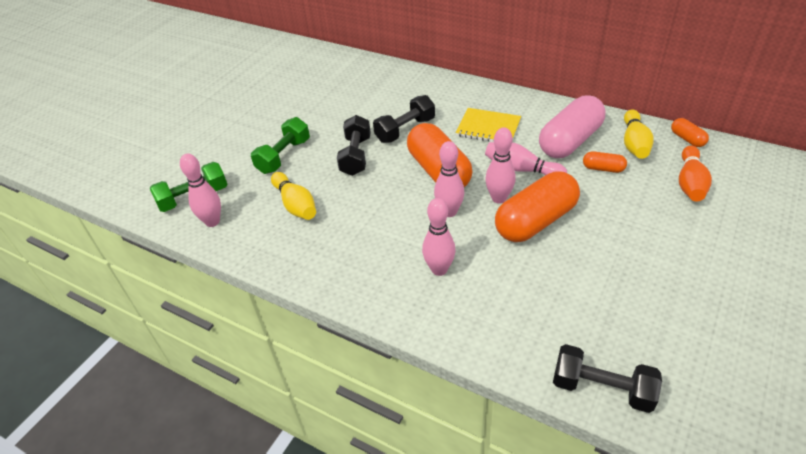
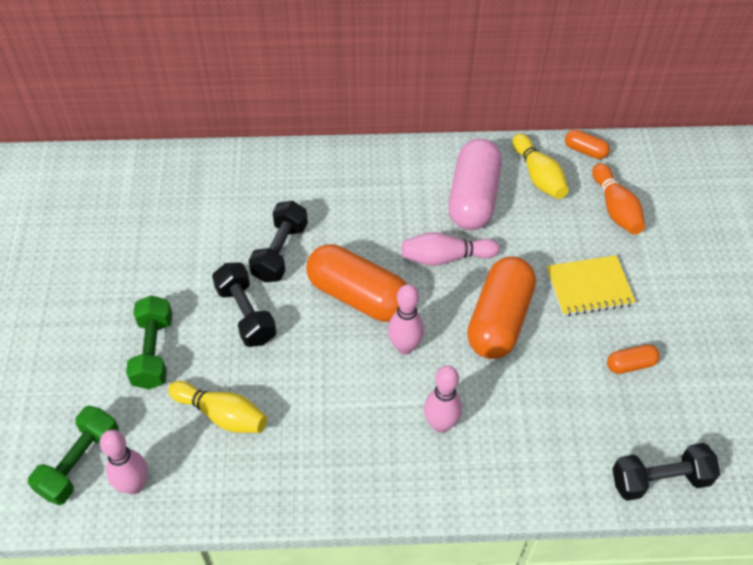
camera: 35 degrees left, 10 degrees up
(488, 128) = (375, 212): yellow notebook -> yellow notebook (589, 287)
(499, 198) = (445, 306): pink bowling pin -> none
(603, 169) = (526, 223): orange capsule -> orange capsule (630, 364)

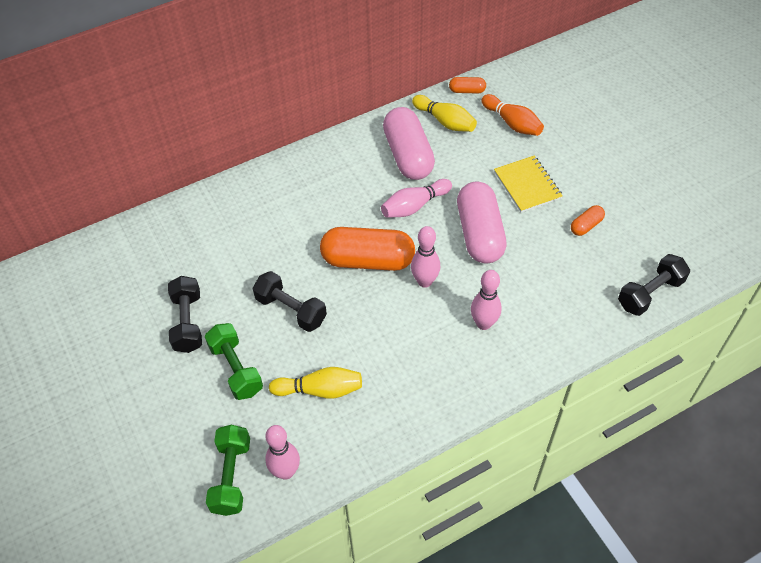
camera: 25 degrees left, 0 degrees up
(280, 252) = (288, 253): black dumbbell -> black dumbbell (188, 322)
(499, 320) = (479, 234): orange capsule -> pink capsule
(589, 287) = (527, 185): yellow notebook -> yellow notebook turned 75 degrees counterclockwise

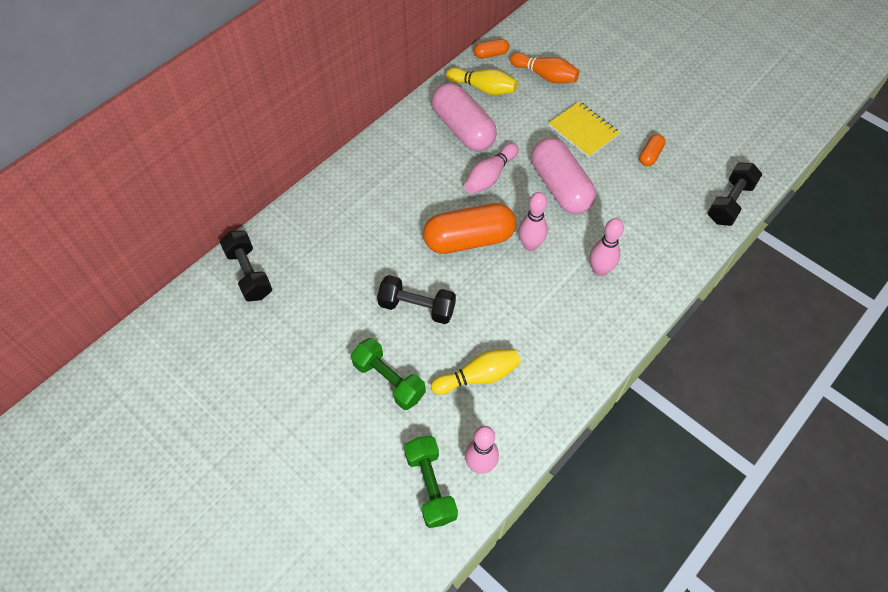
camera: 20 degrees left, 5 degrees up
(188, 322) = (321, 348): black dumbbell -> black dumbbell (249, 273)

